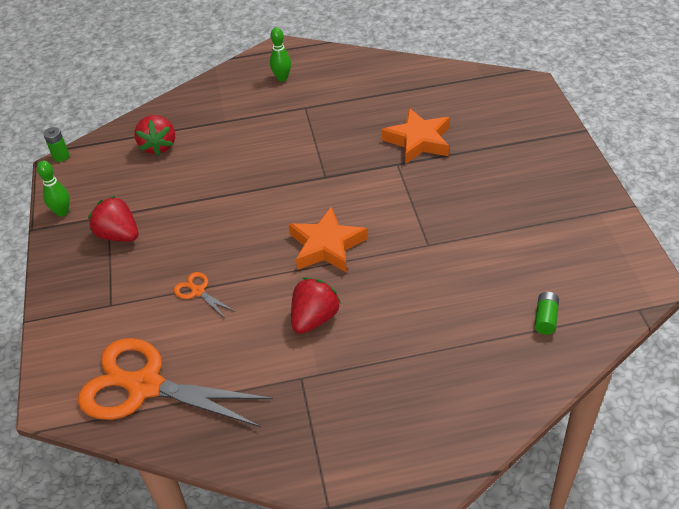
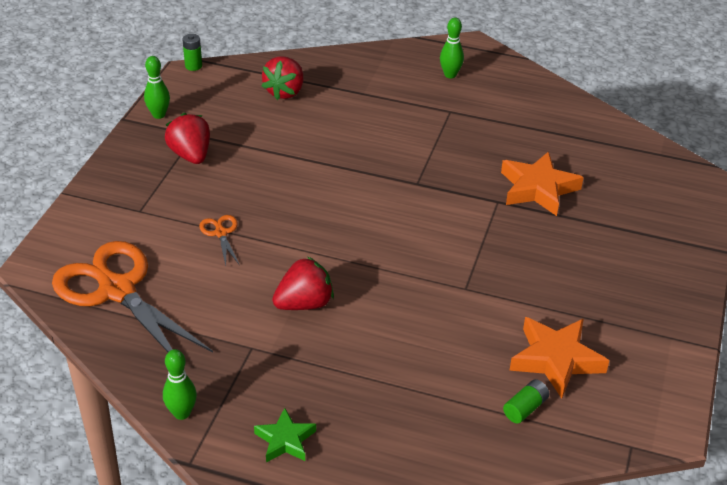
camera: 25 degrees right, 5 degrees down
(287, 466) = (182, 413): none -> green bowling pin
(326, 246) = (367, 246): orange star -> orange star (556, 359)
(390, 443) = (285, 440): none -> green star

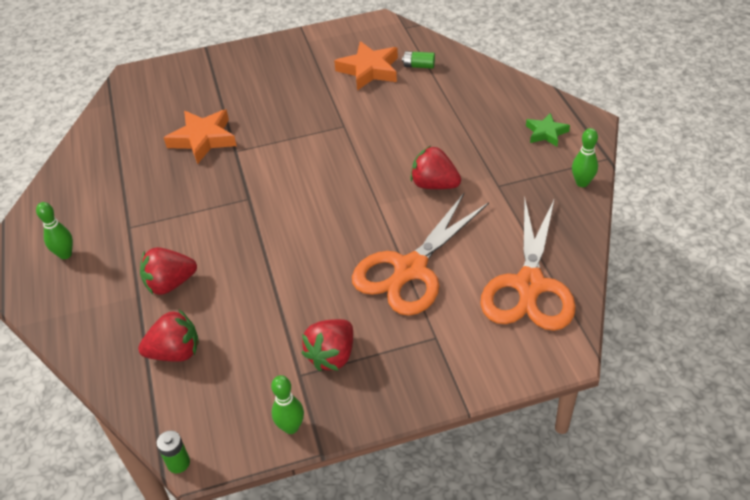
camera: 120 degrees left, 5 degrees up
(221, 233) = (410, 269): orange scissors -> orange scissors, size x2.42
(357, 110) = (170, 284): none -> red strawberry

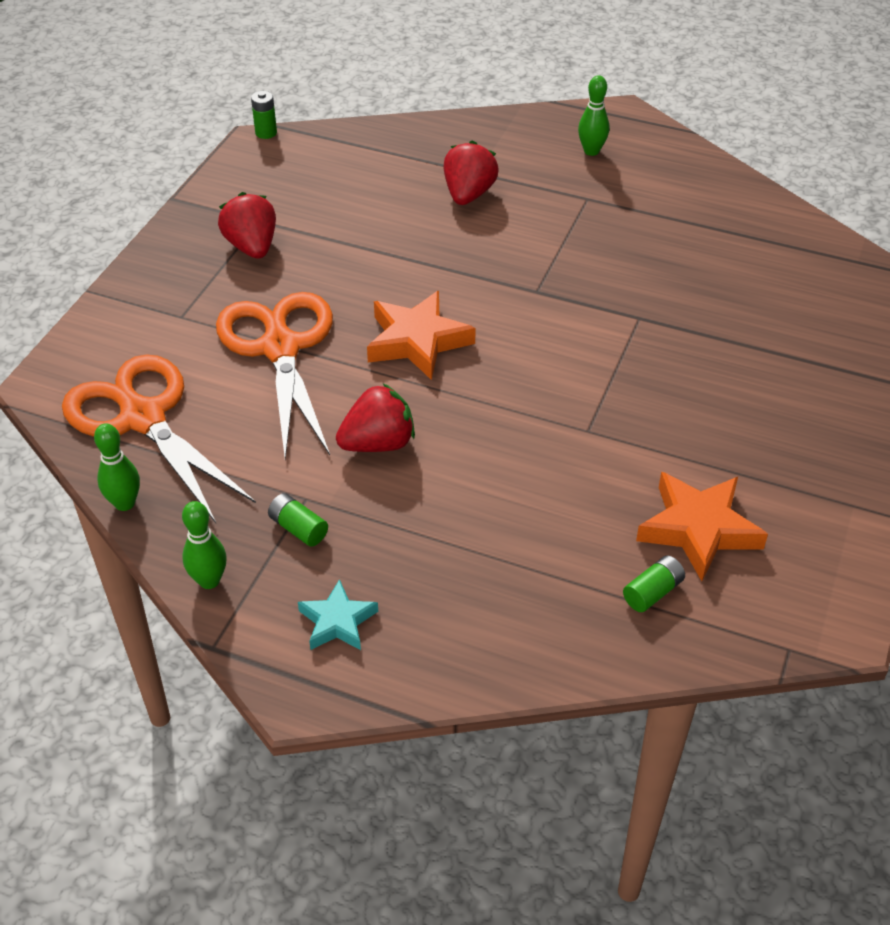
camera: 125 degrees right, 0 degrees up
(175, 352) = (378, 168): red strawberry -> none
(203, 139) = (693, 302): orange star -> orange star (417, 341)
(291, 427) = (217, 194): green bowling pin -> green bowling pin (125, 503)
(518, 176) = (298, 528): none -> green battery
(546, 133) = (337, 621): green star -> turquoise star

